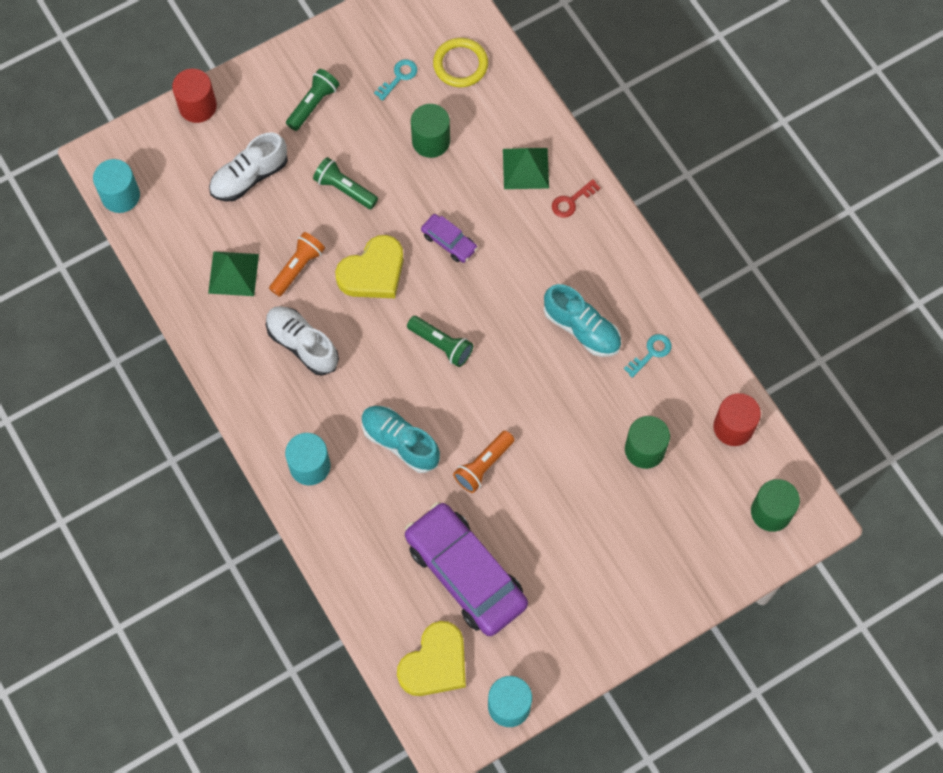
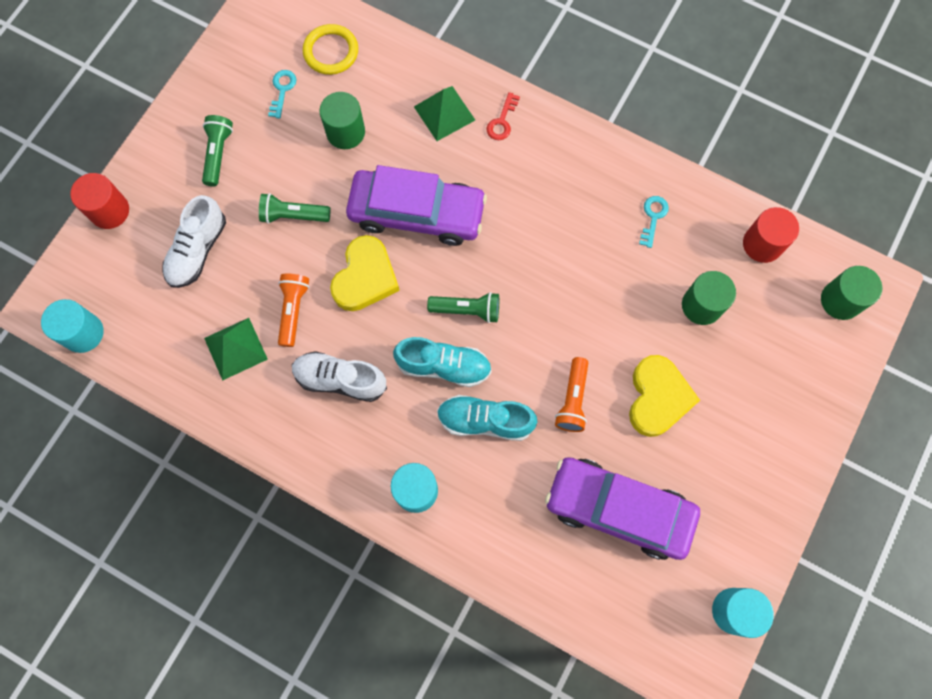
camera: 30 degrees left, 5 degrees up
(435, 663) = (644, 611): yellow heart -> yellow heart (658, 398)
(449, 241) = (417, 213): purple car -> purple car, size x2.22
(582, 329) = (581, 228): turquoise shoe -> turquoise shoe (444, 366)

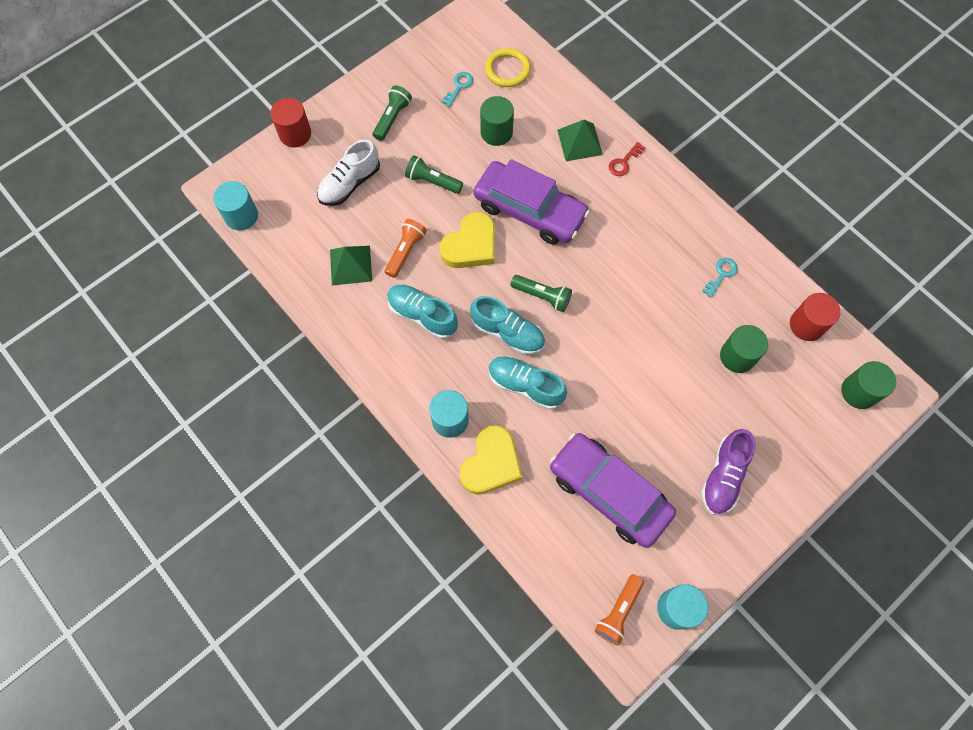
camera: 20 degrees right, 5 degrees down
(340, 379) = (422, 315): white shoe -> turquoise shoe
(572, 400) = (602, 394): orange flashlight -> orange flashlight (618, 612)
(658, 398) = (674, 416): yellow heart -> yellow heart (491, 463)
(732, 446) = (723, 476): none -> purple shoe

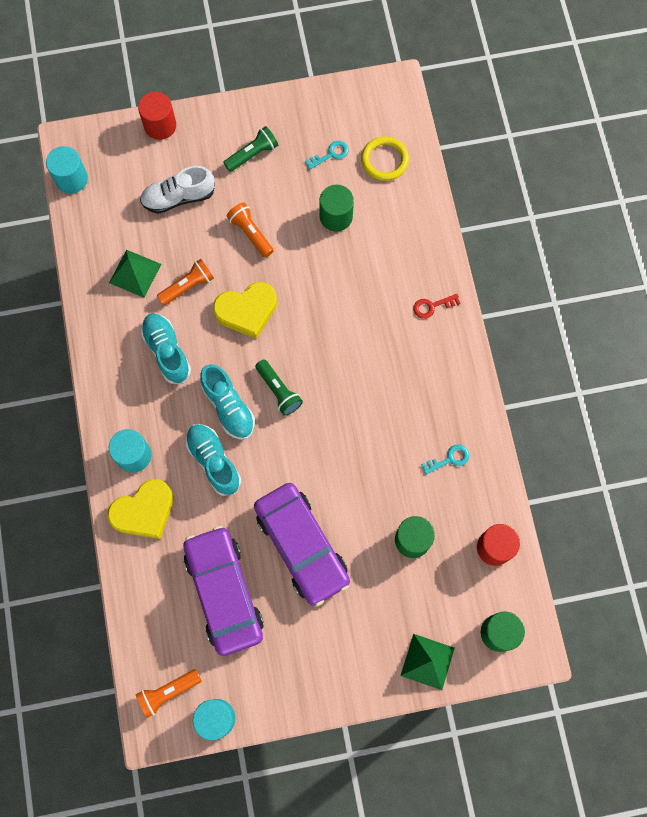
camera: 30 degrees right, 5 degrees up
(432, 181) = (250, 233): green flashlight -> orange flashlight
(529, 210) = (318, 306): purple car -> purple car (301, 546)
(580, 142) = (405, 265): green pyramid -> green pyramid (427, 661)
(723, 476) = (328, 635): purple shoe -> none

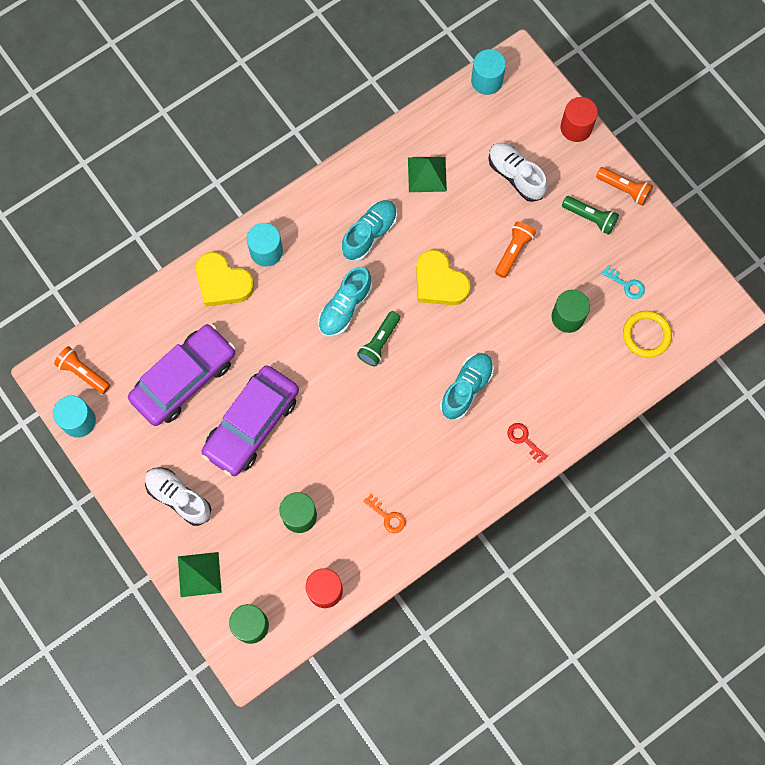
camera: 65 degrees right, 0 degrees up
(188, 286) = (437, 223): orange flashlight -> orange flashlight (624, 189)
(214, 461) = (291, 318): turquoise shoe -> turquoise shoe (466, 388)
(342, 649) = (179, 497): none -> white shoe
(449, 459) = (387, 516): turquoise key -> orange key

